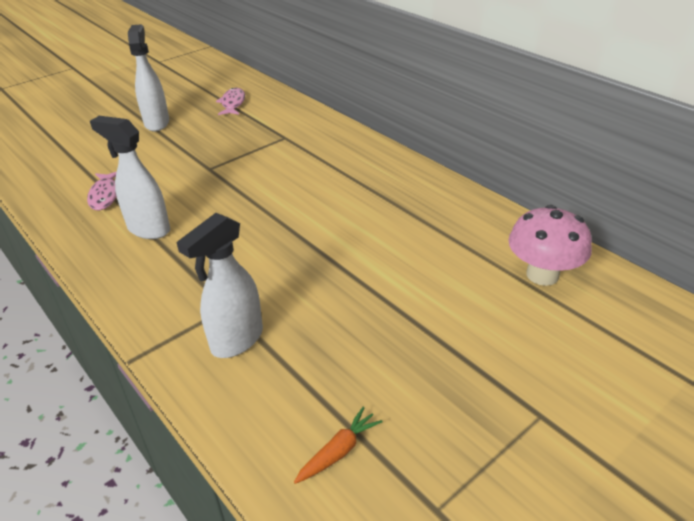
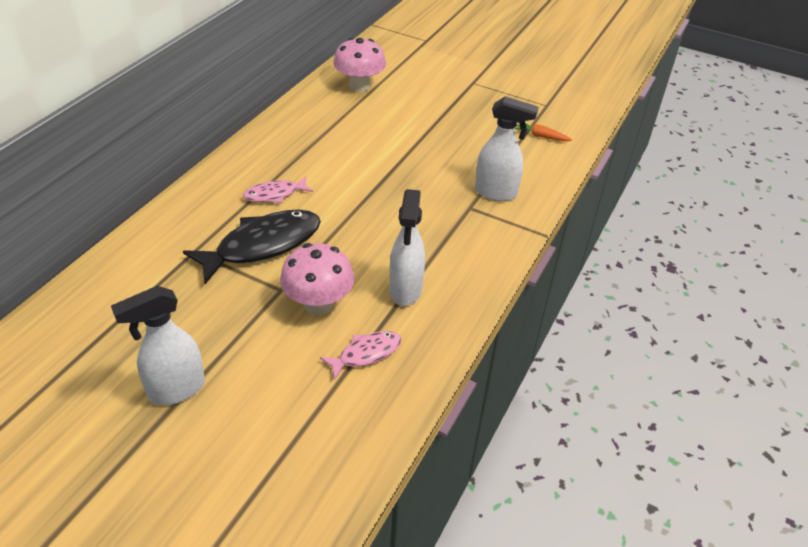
camera: 115 degrees left, 5 degrees up
(177, 183) = (318, 304): none -> pink mushroom
(233, 103) = (102, 329): pink fish -> pink fish (275, 194)
(268, 166) = (262, 245): none -> black fish

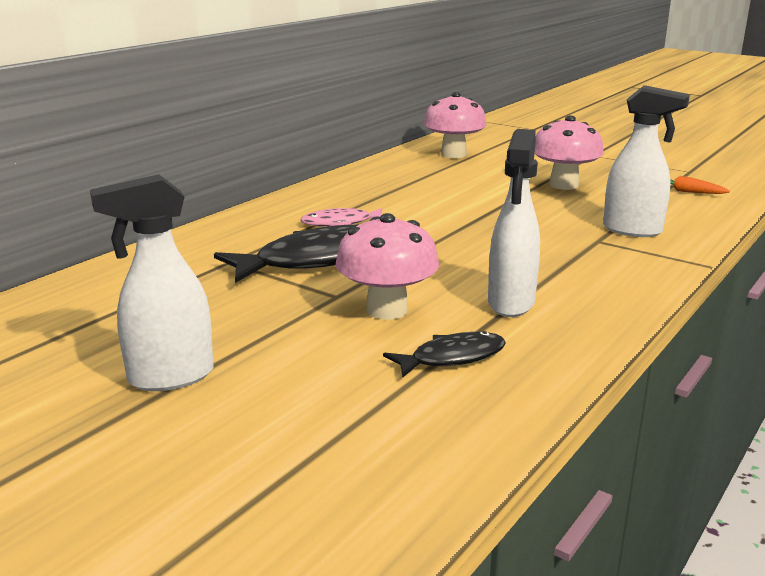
camera: 10 degrees right, 20 degrees down
(366, 354) = (452, 358): pink fish -> black fish
(448, 130) = (564, 185): none -> pink mushroom

